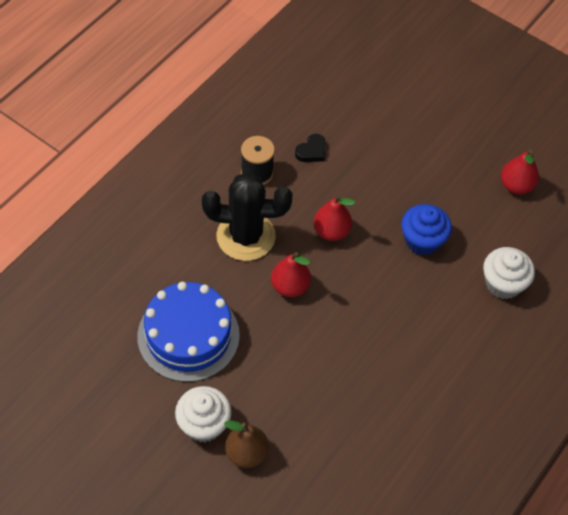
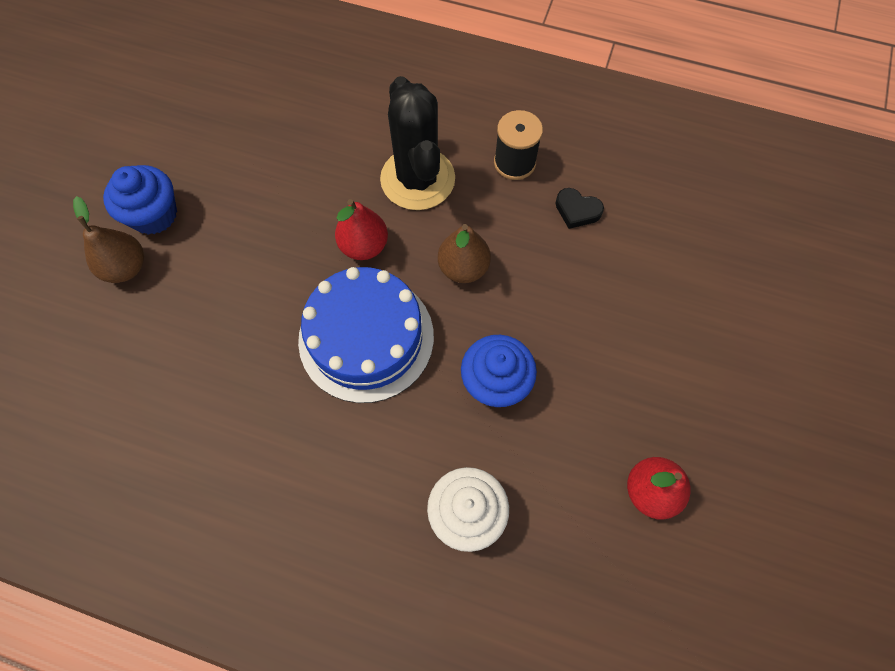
camera: 75 degrees right, 10 degrees up
(188, 335) = (263, 165): blue cake -> blue cake (366, 338)
(203, 424) = (154, 215): white cupcake -> blue cupcake
(331, 231) = (463, 268): red pear -> brown pear

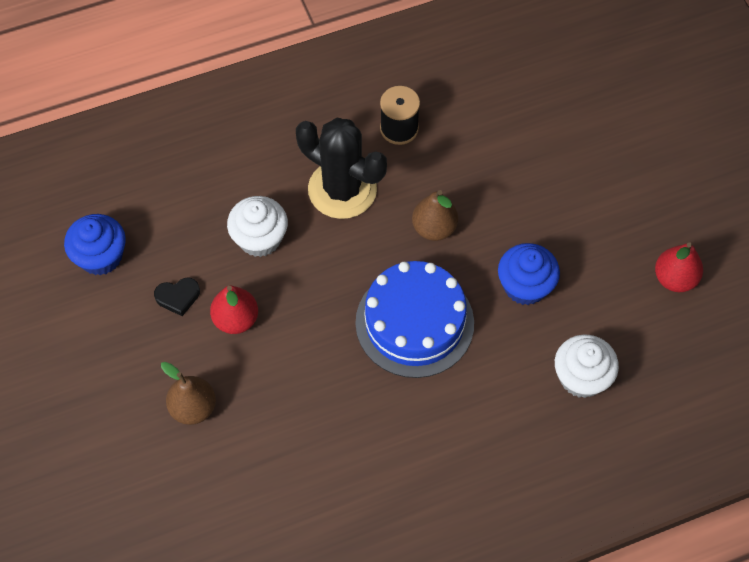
camera: 40 degrees left, 5 degrees down
(154, 215) = (172, 357): blue cupcake -> blue cupcake (101, 256)
(313, 171) = (260, 238): none -> white cupcake
(364, 246) = (351, 264): red pear -> red pear (236, 319)
(577, 210) = (473, 133): black heart -> black heart (178, 297)

